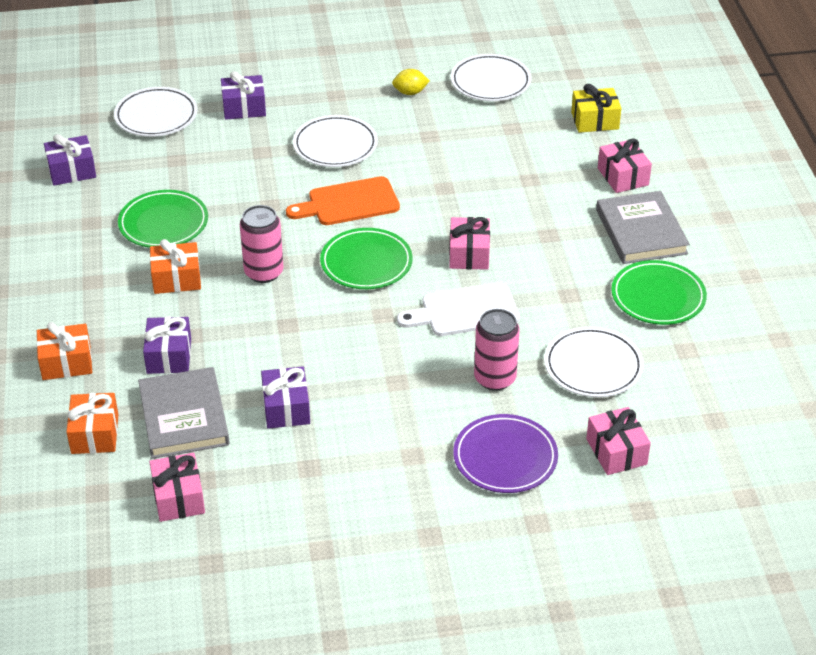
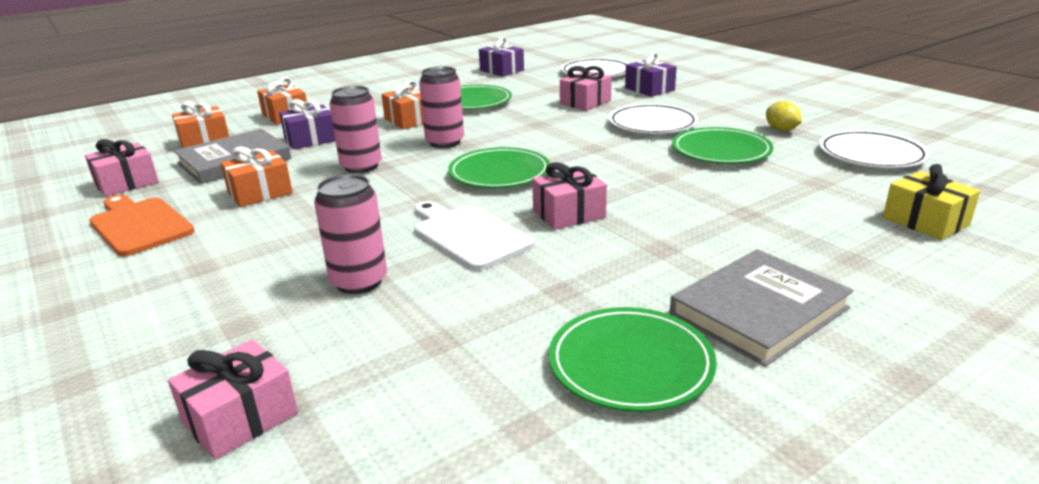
camera: 65 degrees right, 15 degrees down
(278, 336) = (361, 166): none -> pink can
(286, 408) = (260, 193): purple gift -> orange gift
(349, 203) = (579, 147): orange cutting board -> orange cutting board (139, 225)
(424, 140) = (721, 151): none -> green plate
(505, 458) = (208, 326): purple plate -> none
(593, 366) = (426, 346): white plate -> none
(623, 176) = (852, 267): pink gift -> pink gift (585, 102)

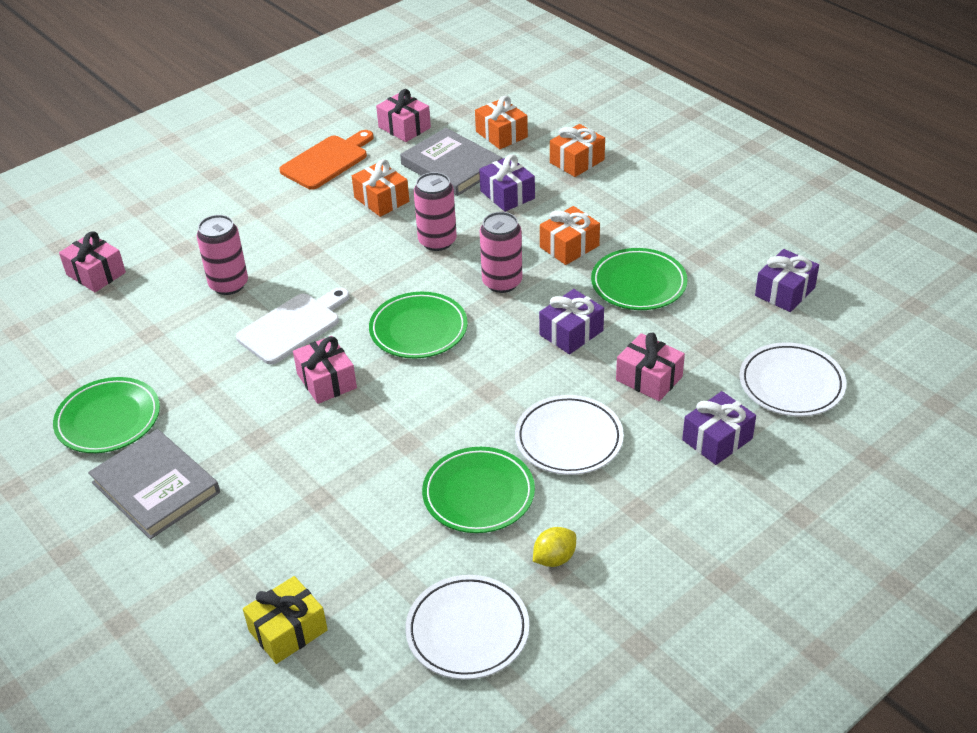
camera: 85 degrees right, 15 degrees up
(525, 121) = (571, 333): none -> purple gift

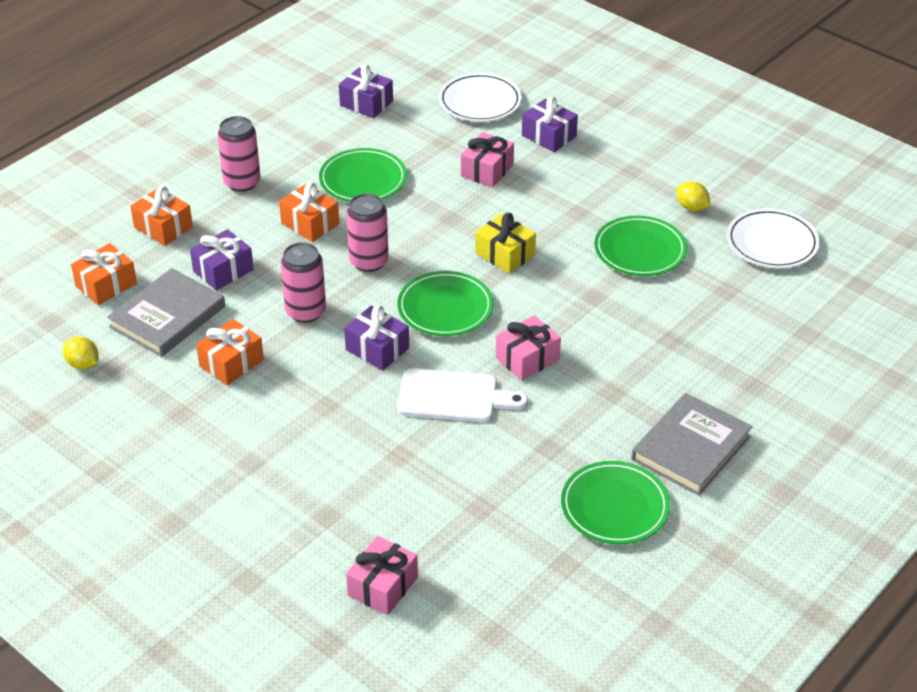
camera: 100 degrees left, 0 degrees up
(229, 284) = (391, 460): pink can -> pink can (242, 182)
(288, 630) = (808, 334): yellow gift -> yellow gift (505, 254)
(292, 326) = (453, 396): white cutting board -> white cutting board turned 150 degrees clockwise
(327, 161) = (151, 421): orange cutting board -> none
(404, 127) = (83, 364): pink gift -> yellow lemon
(569, 439) = (567, 208): white plate -> none
(571, 333) = (436, 215): purple gift -> purple gift (377, 349)

